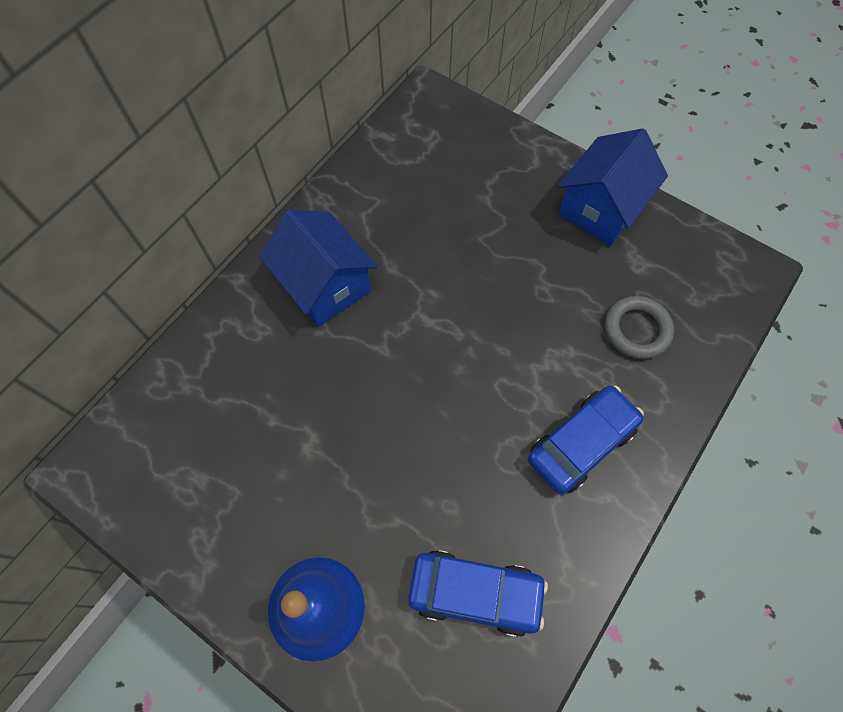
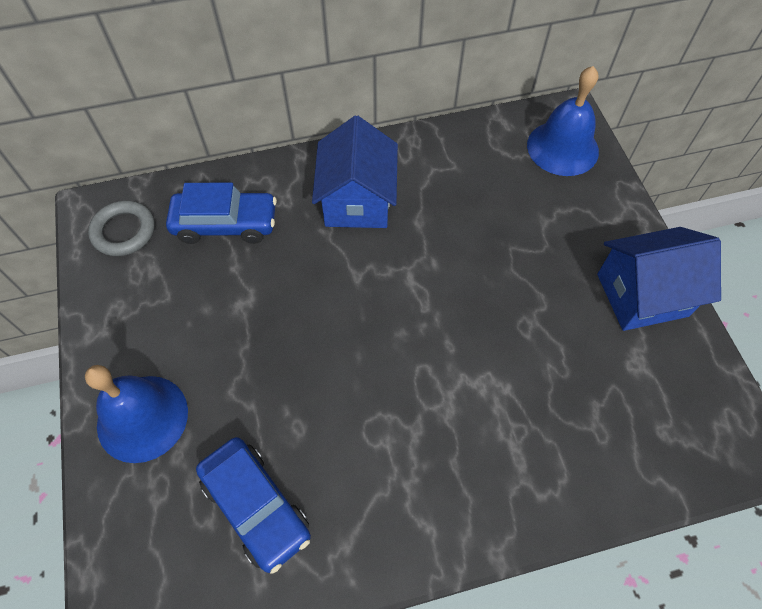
camera: 40 degrees right, 5 degrees down
(448, 128) = (562, 148): none -> blue bell
(581, 443) = (446, 466): blue car -> blue car (225, 224)
(637, 330) = (582, 415): grey ring -> grey ring (124, 231)

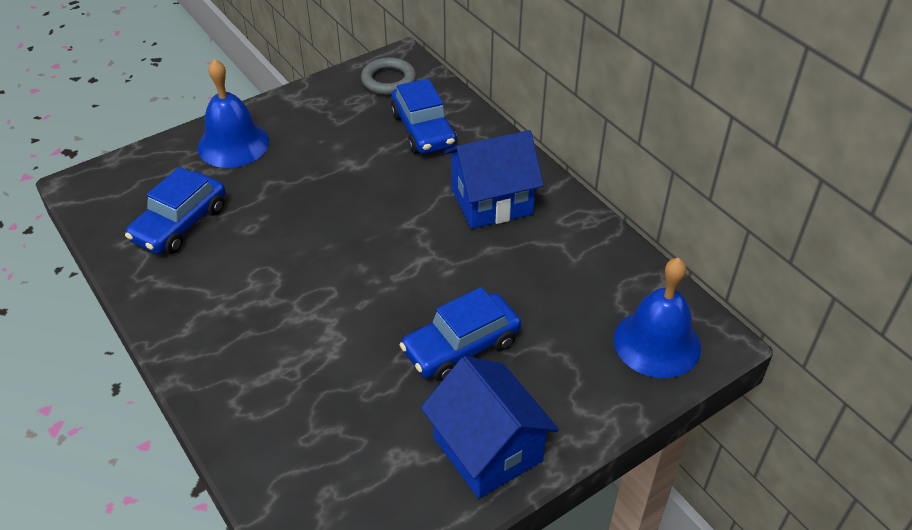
camera: 70 degrees right, 15 degrees down
(528, 280) = (461, 346): none -> blue car

